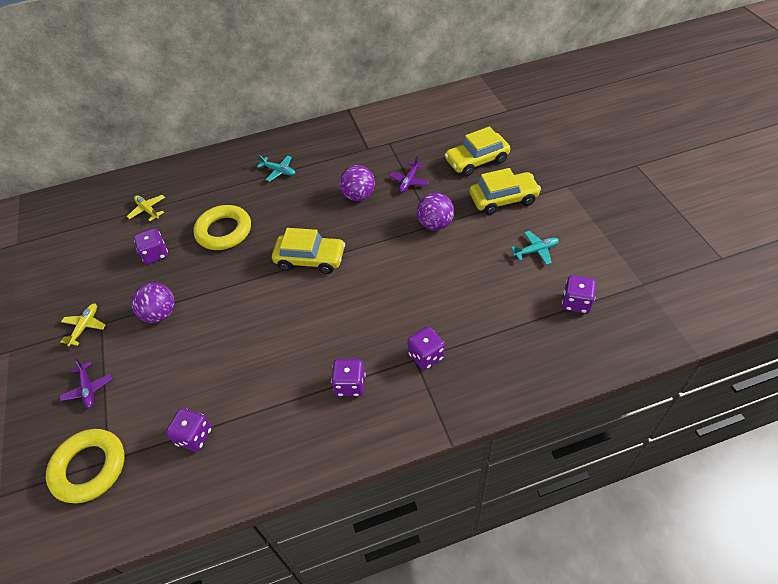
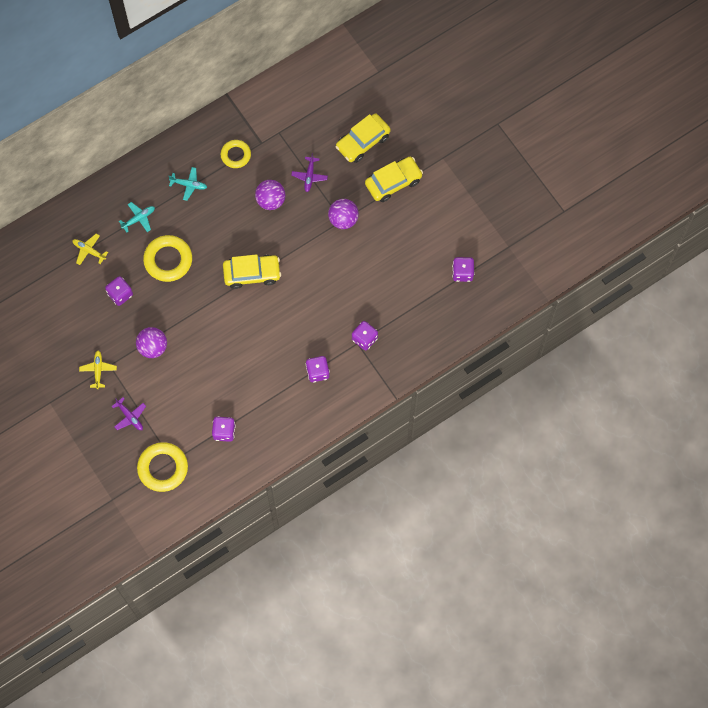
camera: 20 degrees left, 20 degrees up
(337, 154) = (236, 155): none -> yellow ring
(536, 250) = (427, 230): turquoise plane -> turquoise plane (139, 218)

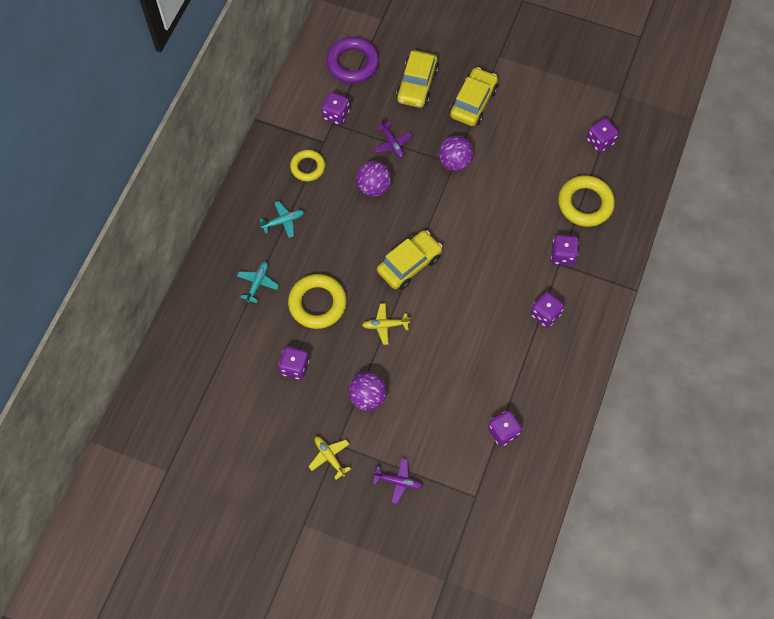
camera: 35 degrees left, 5 degrees down
(89, 251) = (230, 345): yellow plane -> yellow plane (385, 325)
(163, 468) = (472, 511): yellow ring -> yellow ring (585, 203)
(286, 127) = (336, 115): none -> purple dice
(329, 94) = (352, 63): none -> purple ring

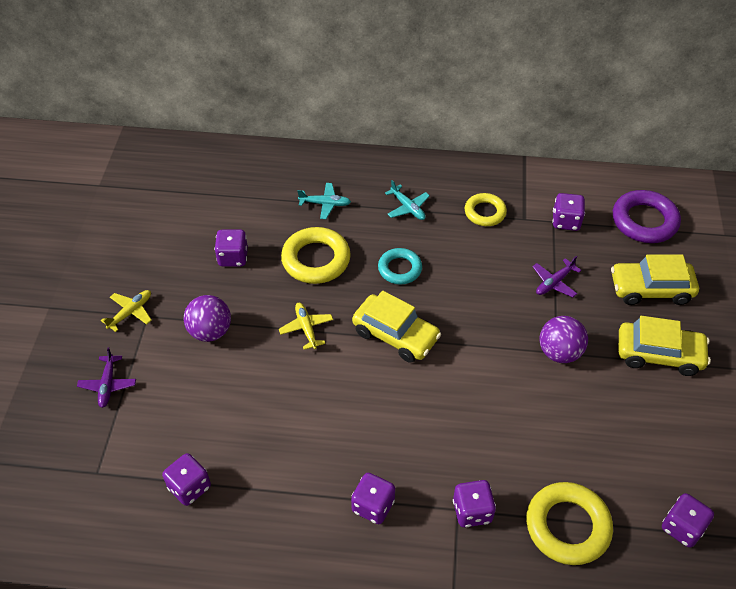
camera: 75 degrees right, 15 degrees down
(346, 244) = (400, 269): none -> turquoise ring
(373, 187) = (486, 277): purple ball -> none

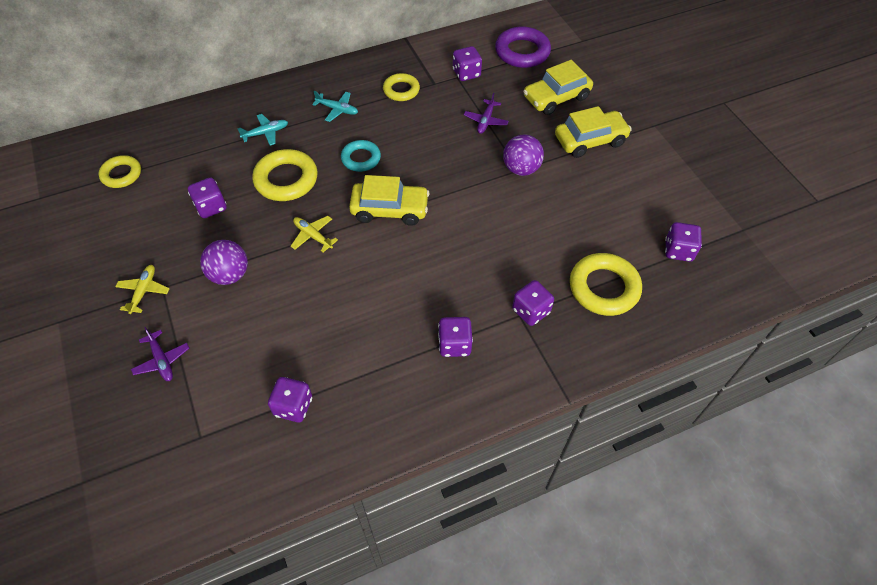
camera: 30 degrees left, 5 degrees up
(176, 192) = (121, 174): none -> yellow ring

